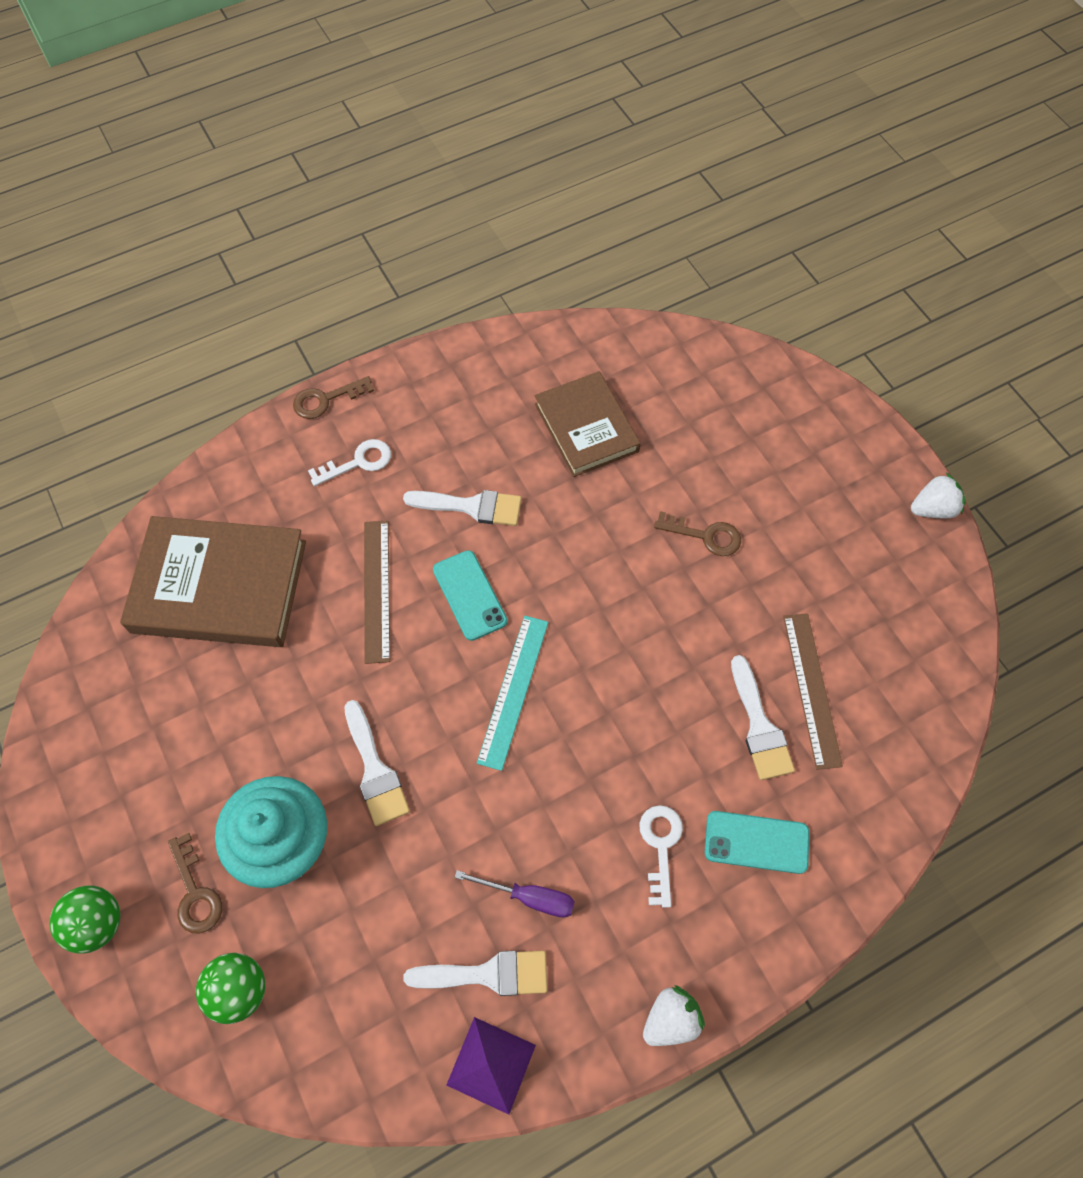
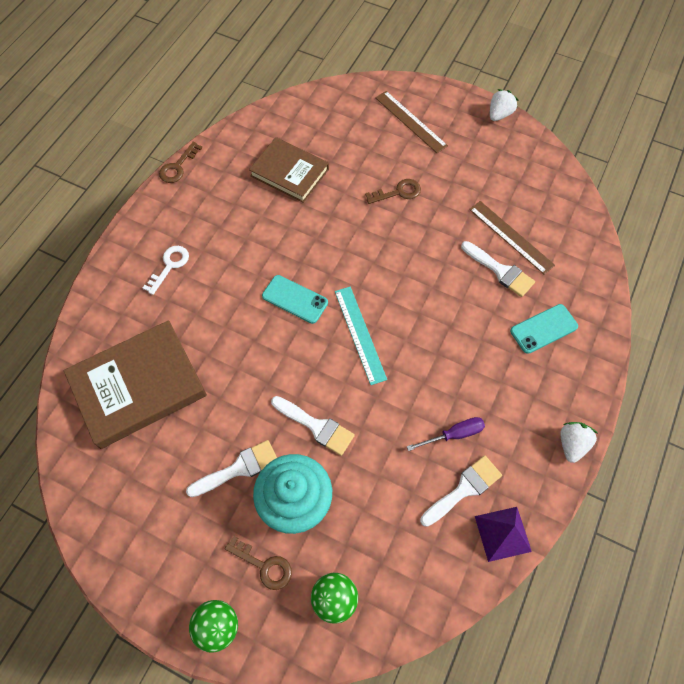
camera: 35 degrees left, 0 degrees up
(326, 400) = (120, 242): brown key -> brown key (178, 167)
(376, 590) = (238, 329): brown ruler -> brown ruler (410, 121)
(471, 507) = (258, 251): white brush -> white brush (239, 468)
(660, 846) = (499, 362): white key -> none

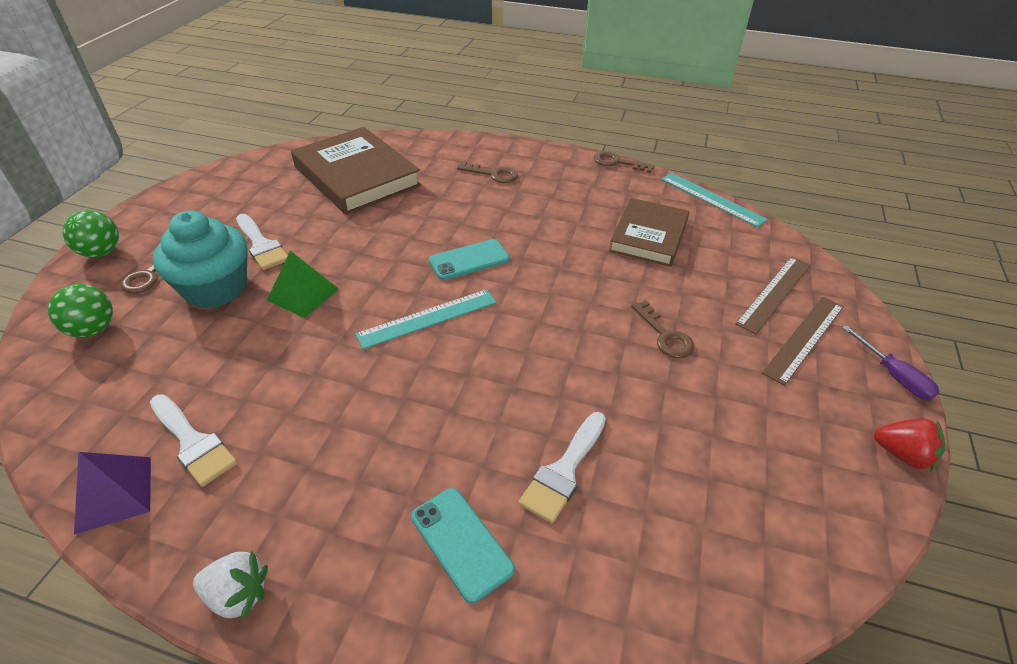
camera: 80 degrees right, 20 degrees down
(169, 266) = (493, 174): white key -> brown key
(250, 119) = (712, 199): none -> turquoise ruler
(295, 299) = (469, 260): turquoise phone -> turquoise phone turned 45 degrees clockwise
(316, 426) = (303, 294): white brush -> green pyramid
(454, 434) = (276, 425): purple screwdriver -> purple screwdriver (893, 376)
(499, 114) = (902, 455): white strawberry -> red strawberry
(511, 237) = (638, 484): brown ruler -> brown ruler (774, 293)

